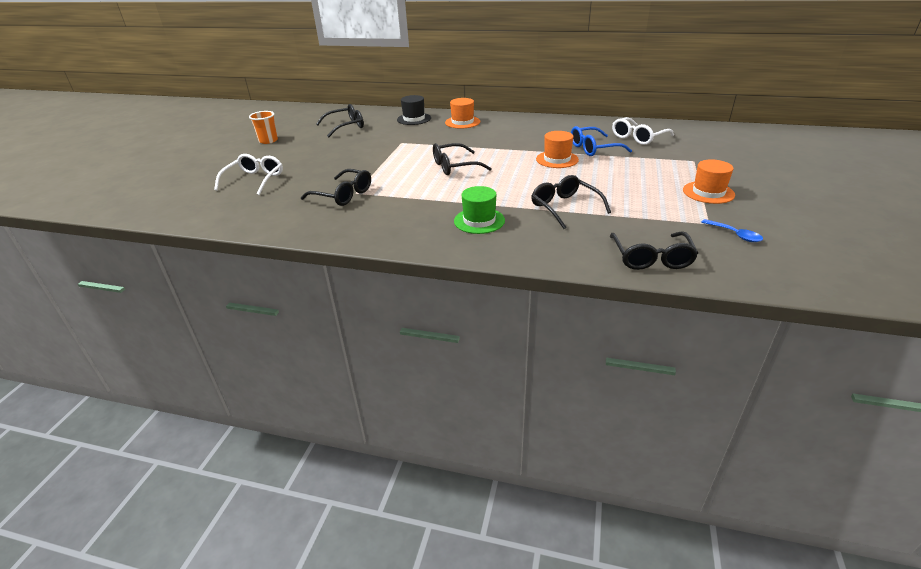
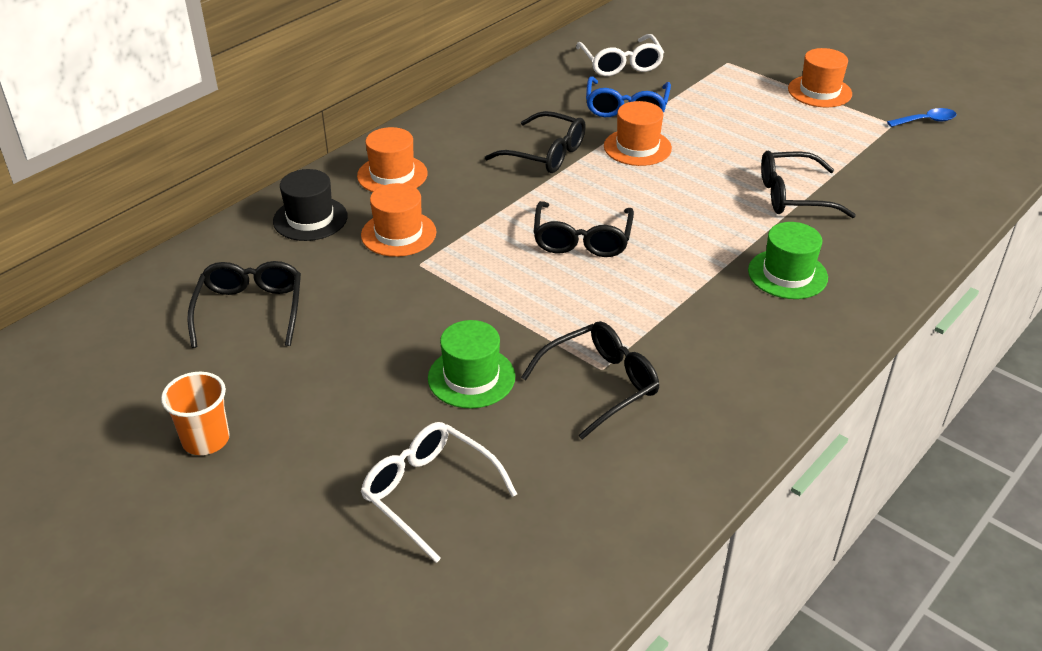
camera: 65 degrees left, 5 degrees up
(331, 170) = (471, 377): none -> green hat
(419, 134) = (398, 234): none -> orange hat
(651, 258) = (950, 188): black glasses -> black glasses (545, 154)

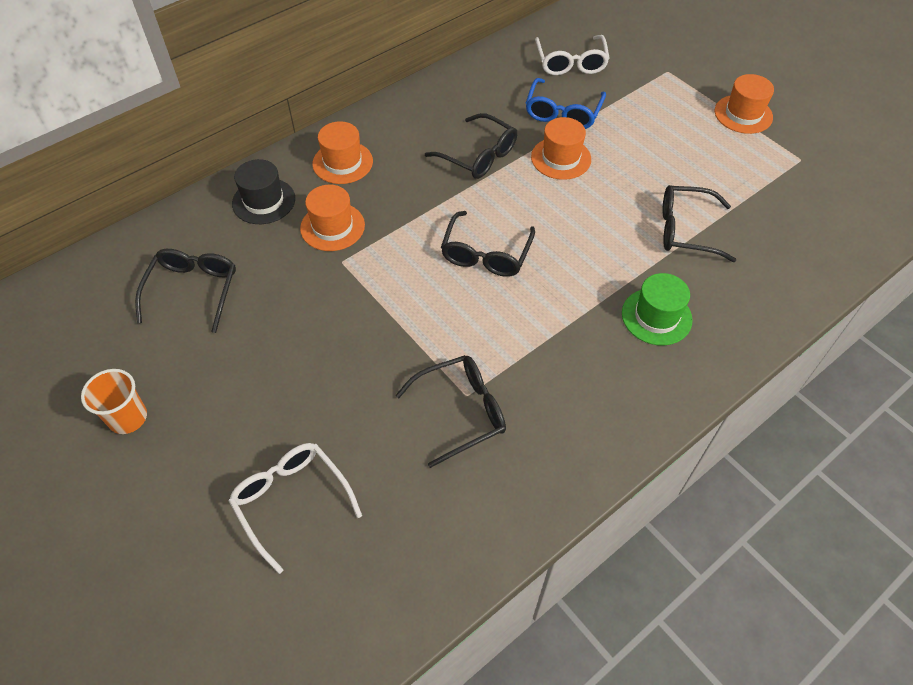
camera: 10 degrees right, 15 degrees up
(471, 377) = (355, 387): green hat -> none
(926, 121) = (833, 160): blue spoon -> none

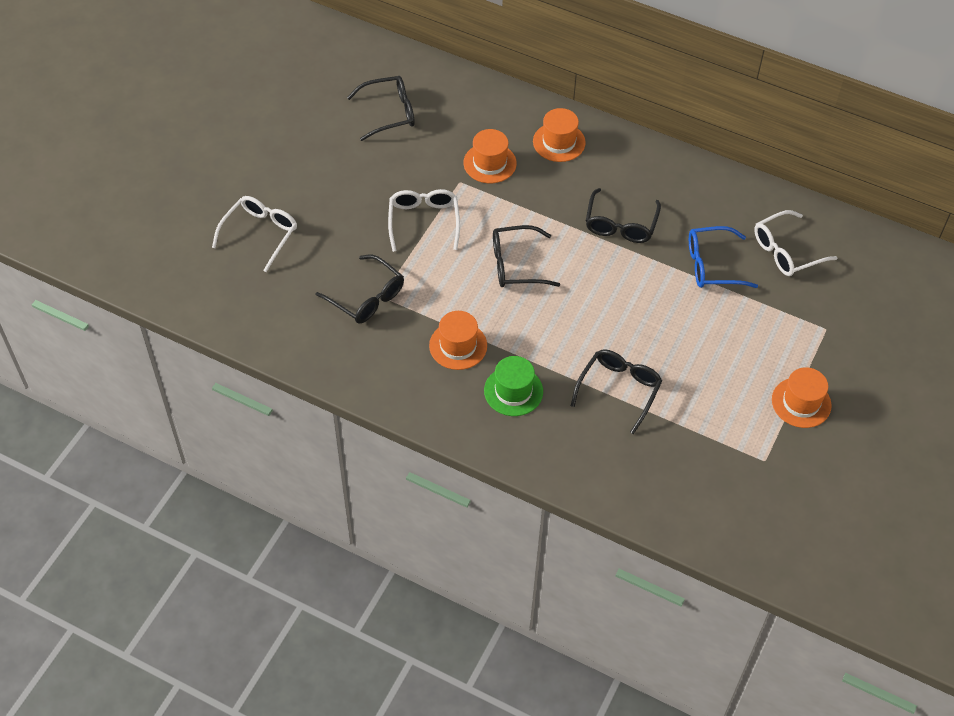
camera: 65 degrees right, 0 degrees up
(128, 418) = (278, 129): orange cup -> none
(263, 201) = (491, 113): black hat -> none
(378, 314) = (424, 221): none -> white glasses
(561, 158) = (652, 281): orange hat -> orange hat (458, 345)
(685, 230) = (619, 390): black glasses -> black glasses turned 45 degrees clockwise

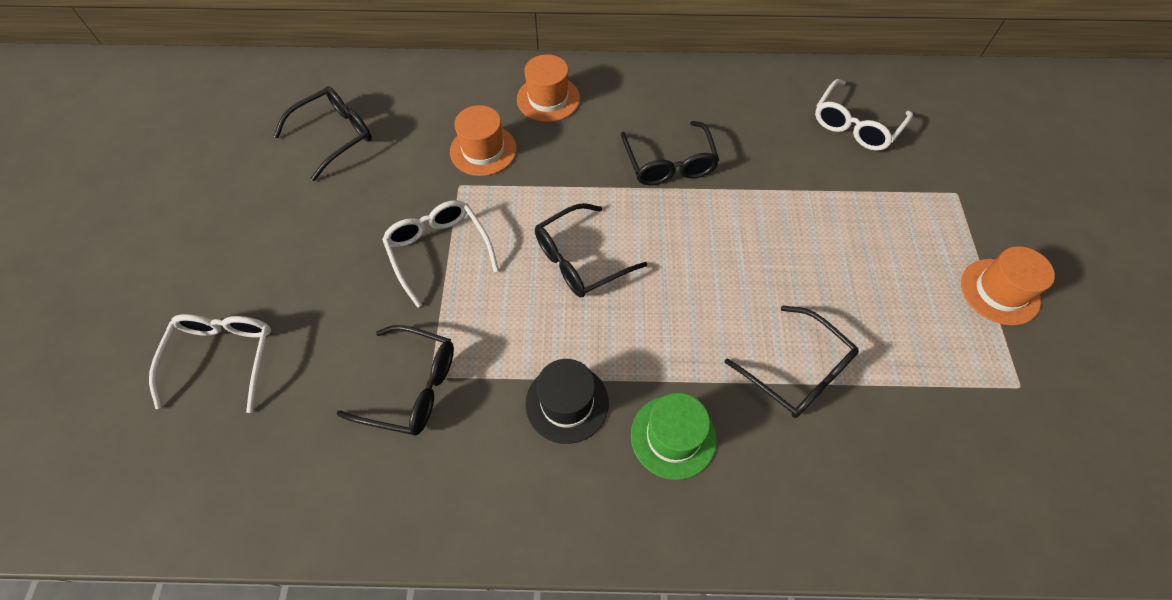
camera: 25 degrees left, 5 degrees up
(458, 345) = (567, 403): orange hat -> black hat
(619, 390) = (797, 372): black glasses -> black glasses turned 135 degrees clockwise
(712, 265) = (794, 170): blue glasses -> none

